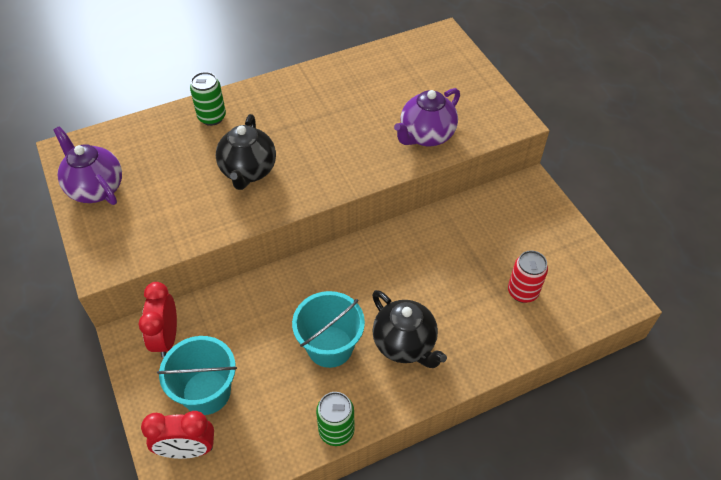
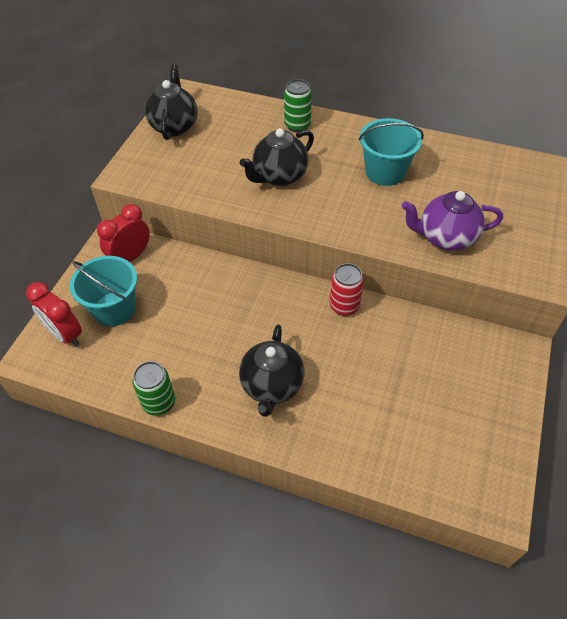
camera: 45 degrees right, 0 degrees up
(95, 188) = (174, 126): purple teapot -> black teapot
(330, 346) = (219, 344): turquoise bucket -> turquoise bucket (385, 172)
(522, 292) = (411, 425): red can -> red can (344, 306)

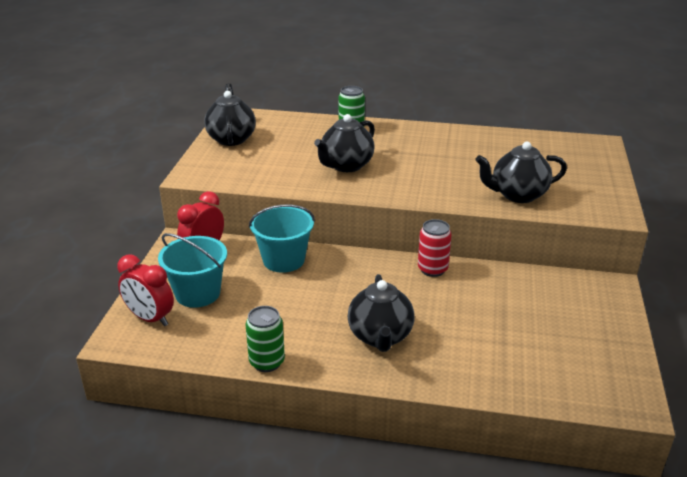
camera: 10 degrees left, 20 degrees down
(385, 172) = (445, 155): turquoise bucket -> turquoise bucket (283, 260)
(445, 238) = (517, 195): purple teapot -> black teapot

